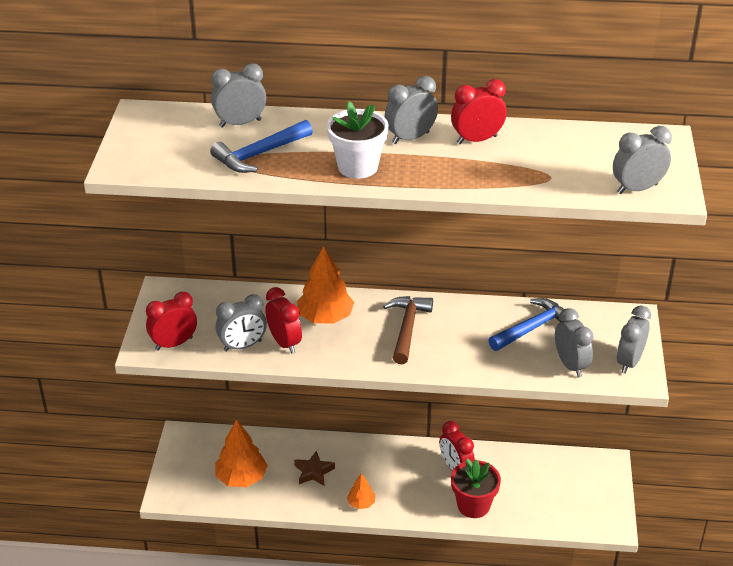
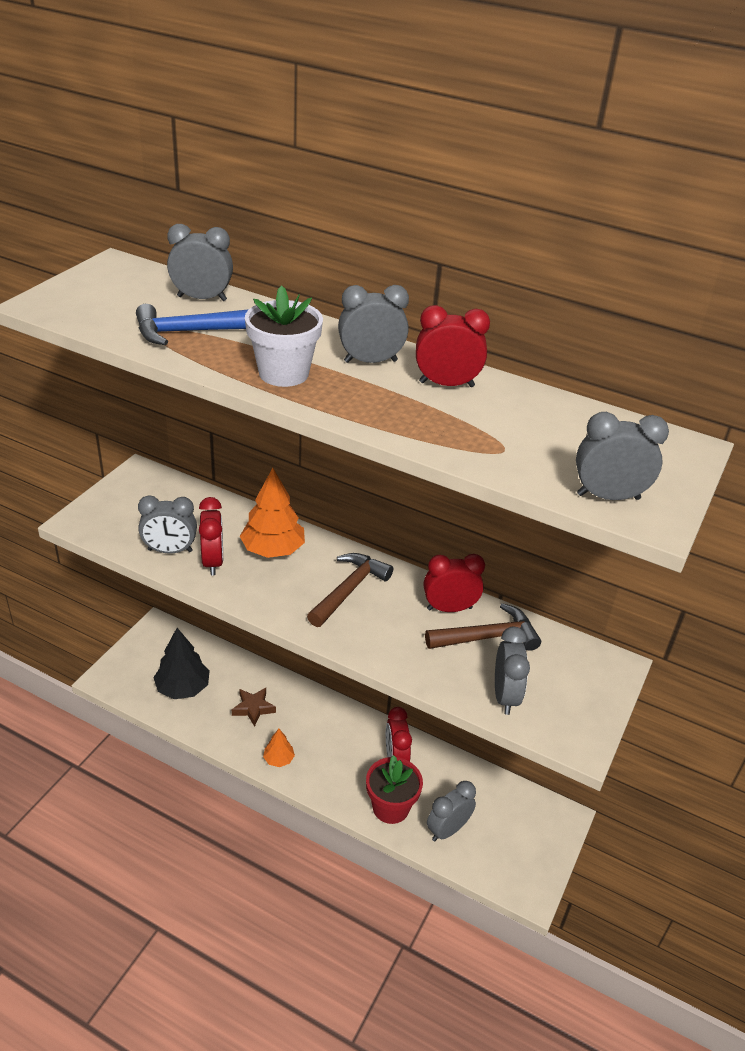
camera: 20 degrees right, 0 degrees up
(174, 344) = (107, 526): red clock -> red clock (449, 608)
(241, 477) = (183, 688): orange tree -> black tree
(533, 328) = (488, 637): blue hammer -> brown hammer
(629, 362) = (578, 718): grey clock -> grey clock (447, 829)

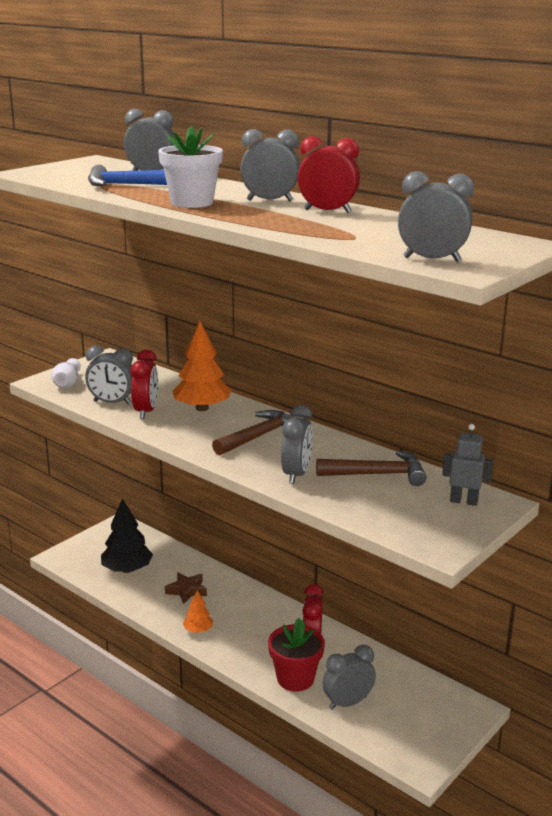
camera: 15 degrees right, 15 degrees down
(107, 521) = (67, 383): none -> white vase
(449, 608) = (348, 454): red clock -> none
(505, 696) = (378, 512): grey clock -> grey clock (296, 474)
(582, 668) = (463, 501): none -> grey robot

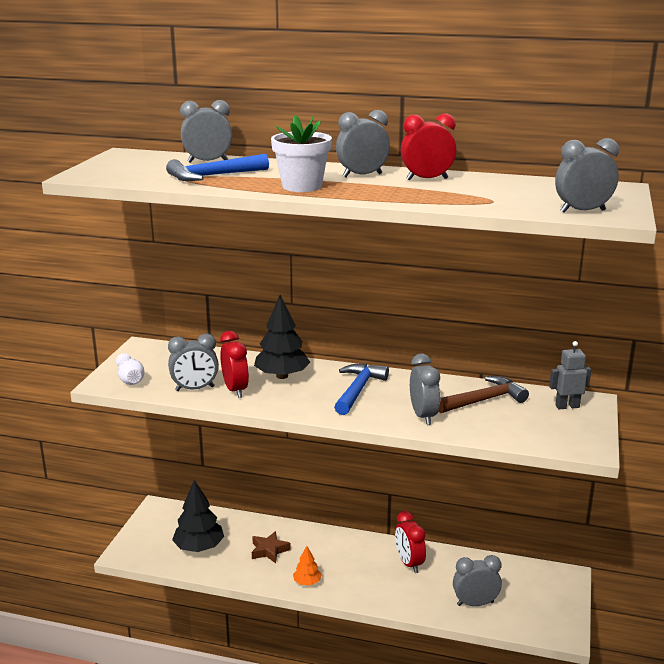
camera: 25 degrees left, 0 degrees up
(202, 408) = (282, 376): orange tree -> black tree
(260, 436) = (358, 390): brown hammer -> blue hammer
(295, 678) = (420, 597): red flower pot -> none
(347, 703) = (475, 603): grey clock -> grey clock turned 45 degrees clockwise

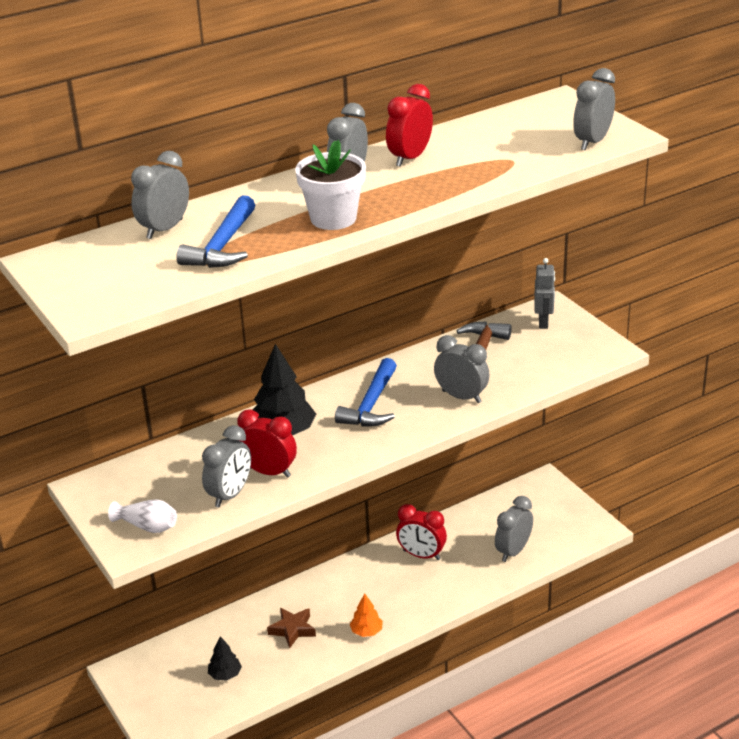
camera: 45 degrees left, 10 degrees up
(199, 547) = (225, 674): black tree -> black tree, size x0.53
(358, 390) = (371, 405): blue hammer -> blue hammer turned 135 degrees counterclockwise
(567, 406) = (543, 322): grey robot -> grey robot turned 150 degrees clockwise

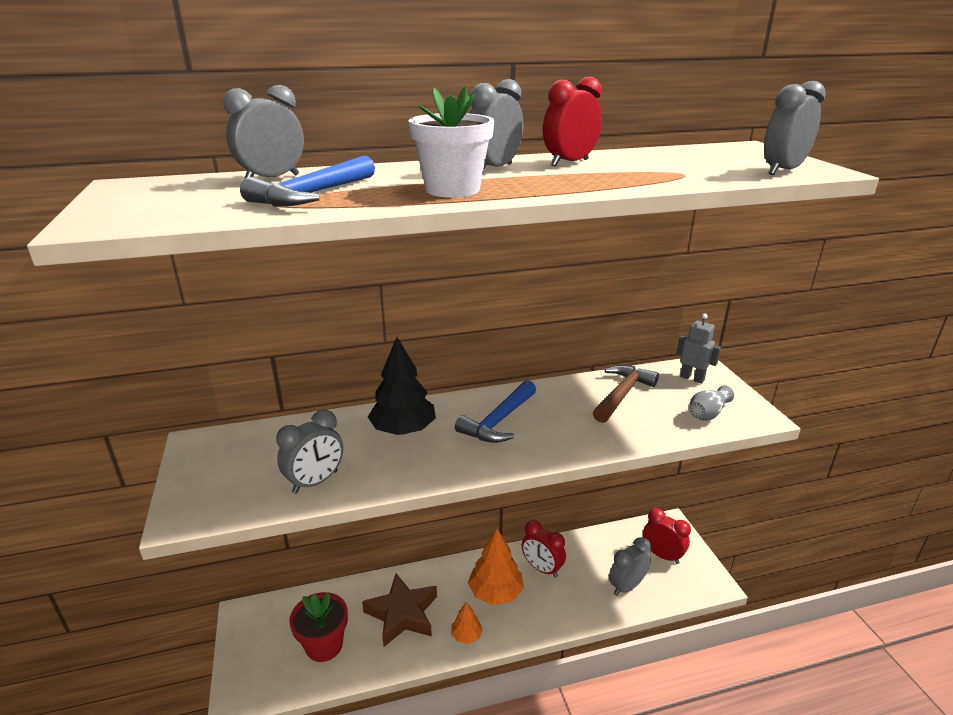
camera: 15 degrees right, 5 degrees down
(147, 526) = (216, 497): white vase -> none
(225, 674) = (324, 645): black tree -> red flower pot
(269, 472) = (367, 466): red clock -> red clock (662, 555)
(292, 630) = (402, 614): brown star -> brown star, size x1.68
(381, 588) = (495, 592): none -> orange tree
(461, 396) = (590, 431): grey clock -> none
(543, 322) = (692, 378): grey robot -> grey robot turned 75 degrees counterclockwise
(564, 357) = (708, 413): none -> grey vase

